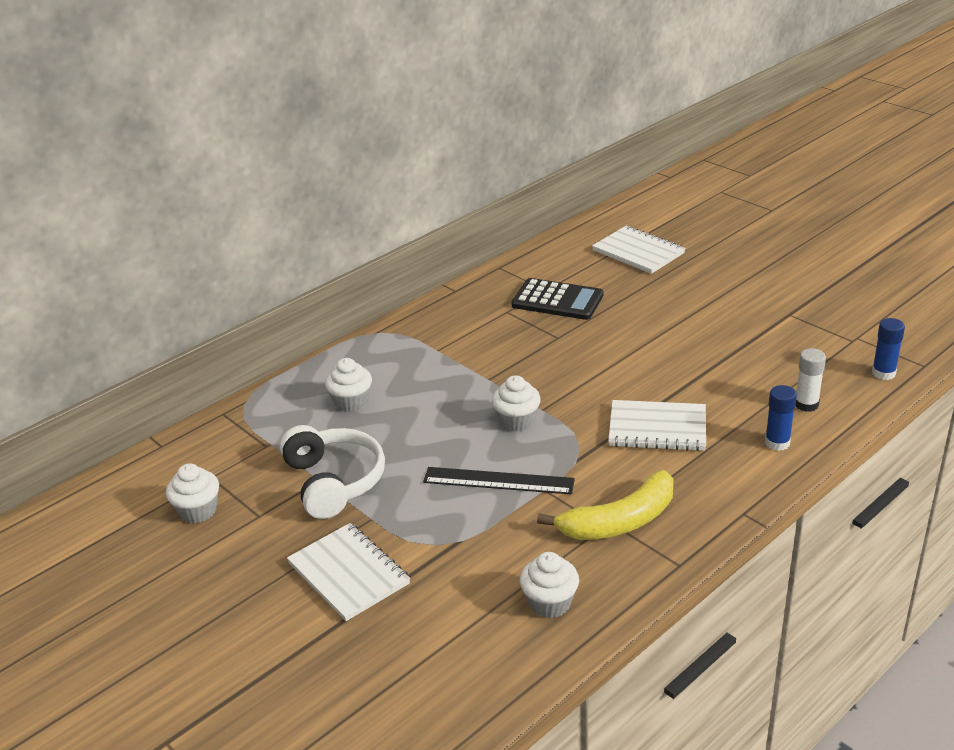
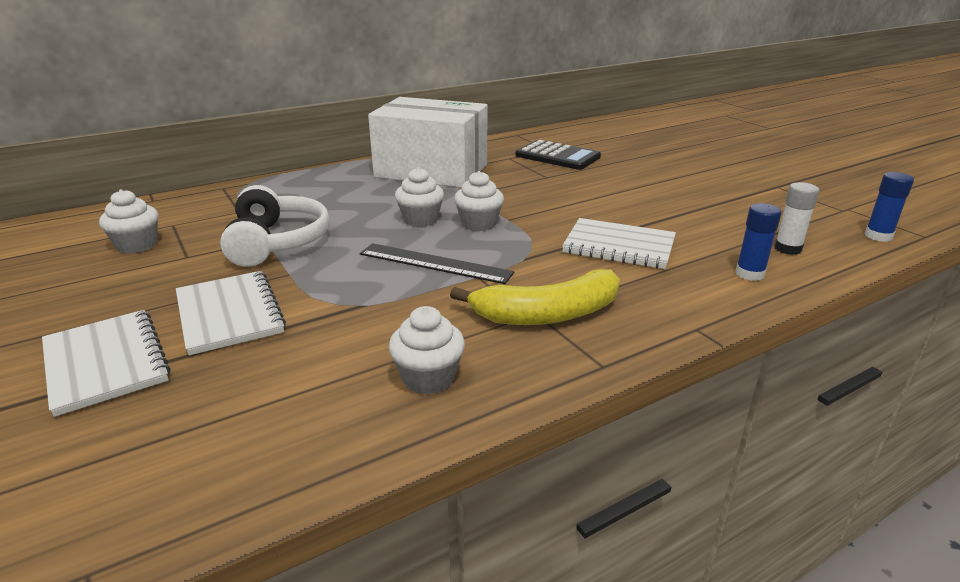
camera: 10 degrees right, 5 degrees down
(351, 402) = (336, 194): white cupcake -> white cupcake (420, 220)
(433, 348) = (431, 171): none -> white box
(638, 252) = (641, 138): white notebook -> white notebook (105, 363)

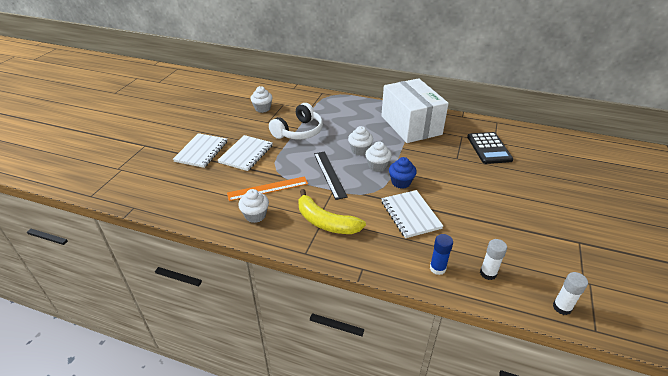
camera: 50 degrees right, 10 degrees up
(373, 332) = (268, 188): none -> orange ruler
(541, 224) = (401, 182): none -> blue cupcake
(878, 236) = (562, 307): blue glue stick -> white glue stick

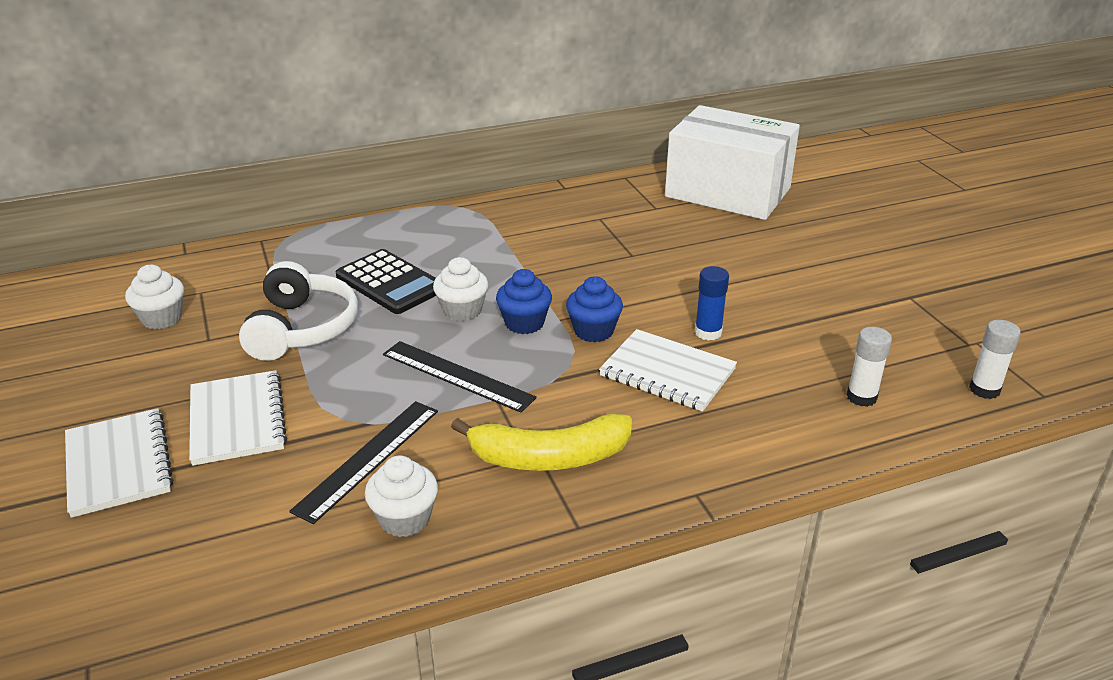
camera: 40 degrees left, 5 degrees down
(268, 188) = (368, 459): orange ruler -> black ruler
(377, 166) = (524, 323): white cupcake -> blue cupcake
(411, 125) = (499, 233): white box -> white box (727, 192)
(437, 268) = (795, 428): blue glue stick -> blue glue stick (708, 332)
(489, 148) = (660, 221): black calculator -> black calculator (390, 283)

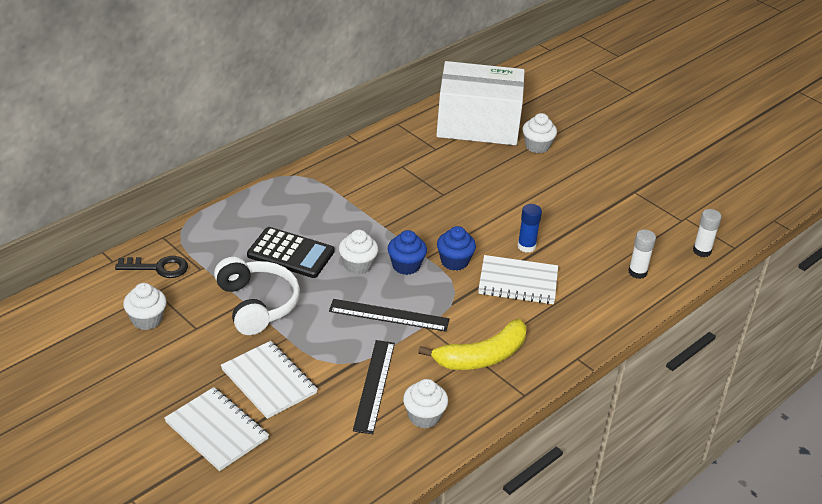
camera: 25 degrees left, 5 degrees up
(226, 269) = (158, 268): none -> black key
(794, 225) = (537, 146): none -> white cupcake

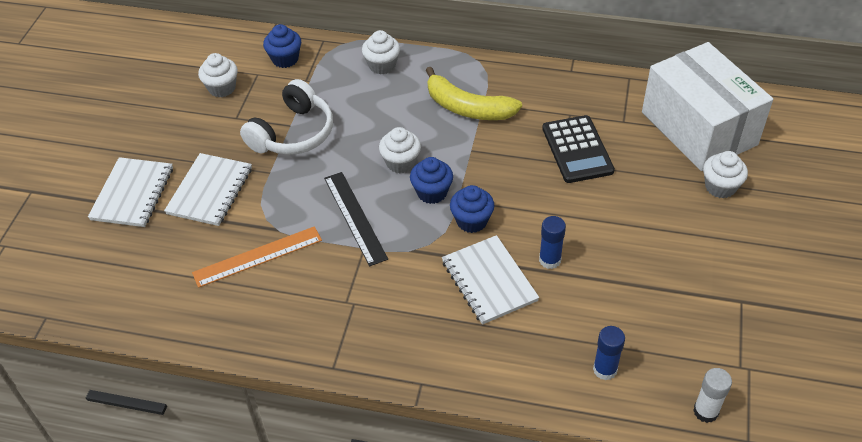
camera: 60 degrees right, 10 degrees up
(158, 268) = (285, 59): black key -> blue cupcake
(291, 253) = (375, 116): black calculator -> black calculator (577, 149)
(374, 385) = (257, 256): black ruler -> orange ruler
(424, 416) = (246, 310): white cupcake -> white cupcake (382, 65)
(482, 356) = (358, 309): yellow banana -> yellow banana (467, 108)
(637, 272) = (605, 369): white glue stick -> blue glue stick

